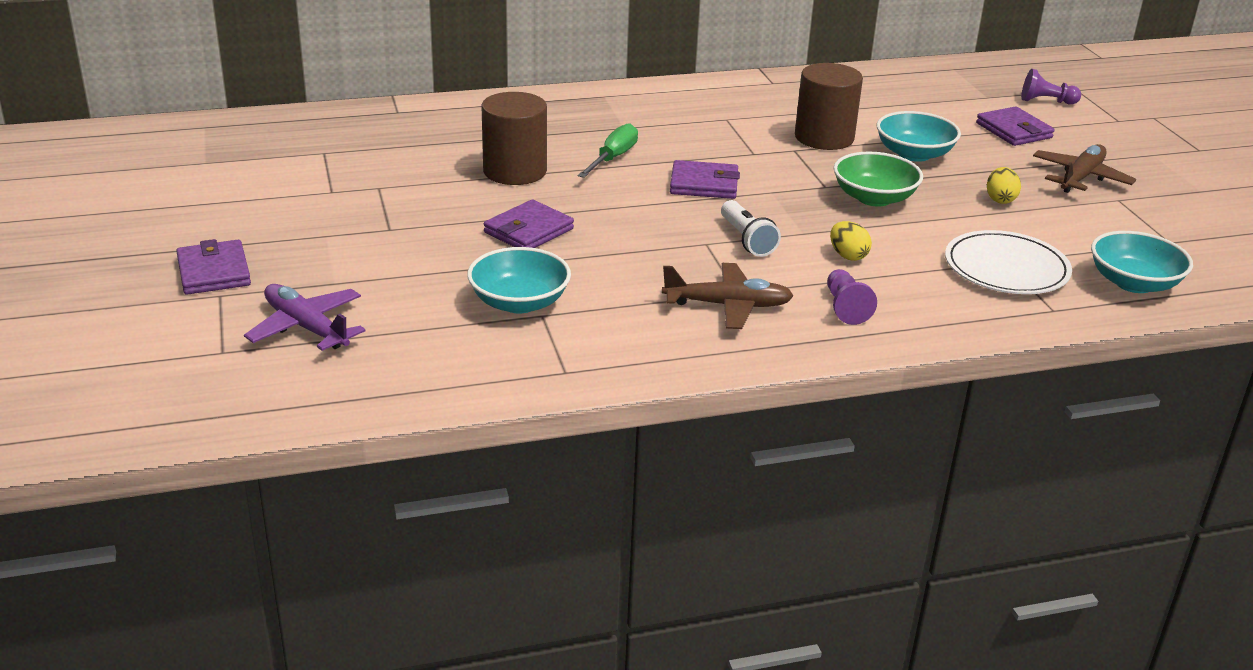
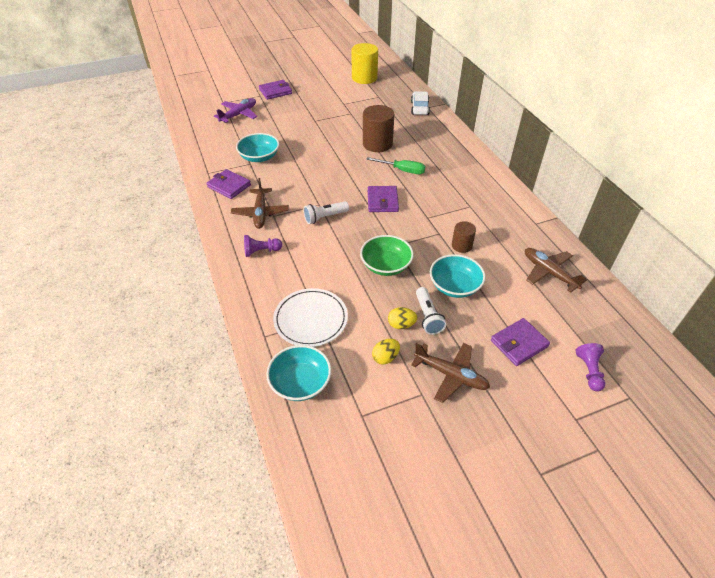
camera: 85 degrees right, 15 degrees up
(225, 159) = (364, 78): none -> yellow cylinder
(397, 119) = (419, 108): none -> white car
(528, 231) = (320, 153): purple wallet -> purple wallet (229, 186)
(824, 137) = (461, 245): brown cylinder -> brown cylinder, size x0.56
(848, 256) = (314, 253): yellow egg -> yellow egg (385, 357)
(879, 92) = (549, 272): none -> brown plane
(979, 179) = (428, 316): none -> white flashlight

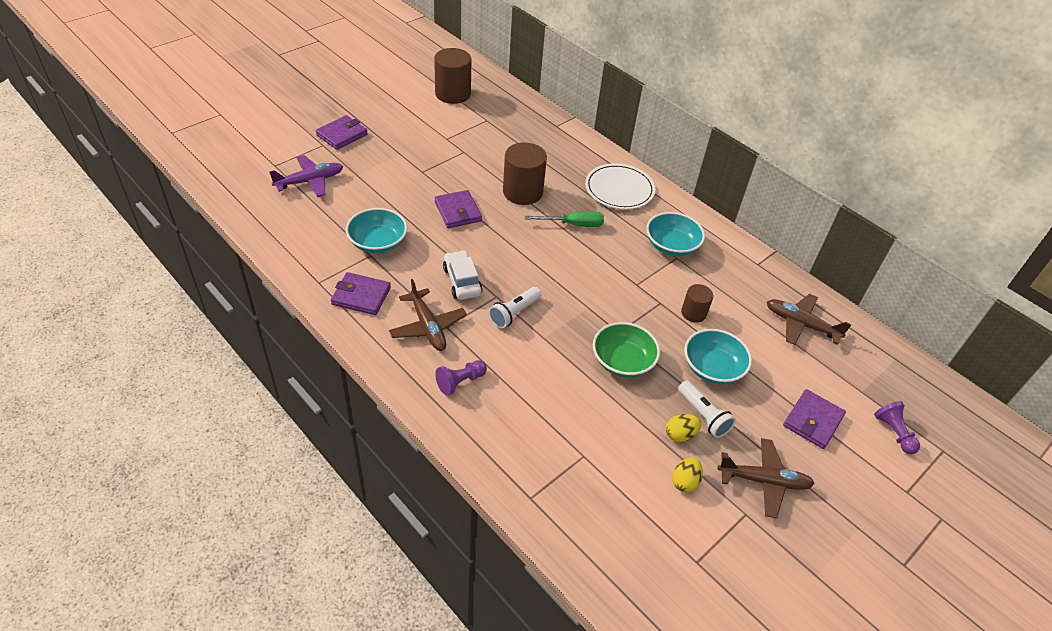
camera: 25 degrees left, 0 degrees up
(239, 115) = (310, 181): purple plane -> purple plane turned 45 degrees clockwise
(300, 382) = (607, 544): turquoise bowl -> turquoise bowl (671, 246)
(310, 319) = (573, 458): white plate -> white plate (619, 189)
(364, 78) = (453, 94): yellow cylinder -> brown cylinder
(382, 201) = (572, 273): purple wallet -> purple wallet (458, 211)
(419, 108) = (547, 129): white car -> white car (462, 281)

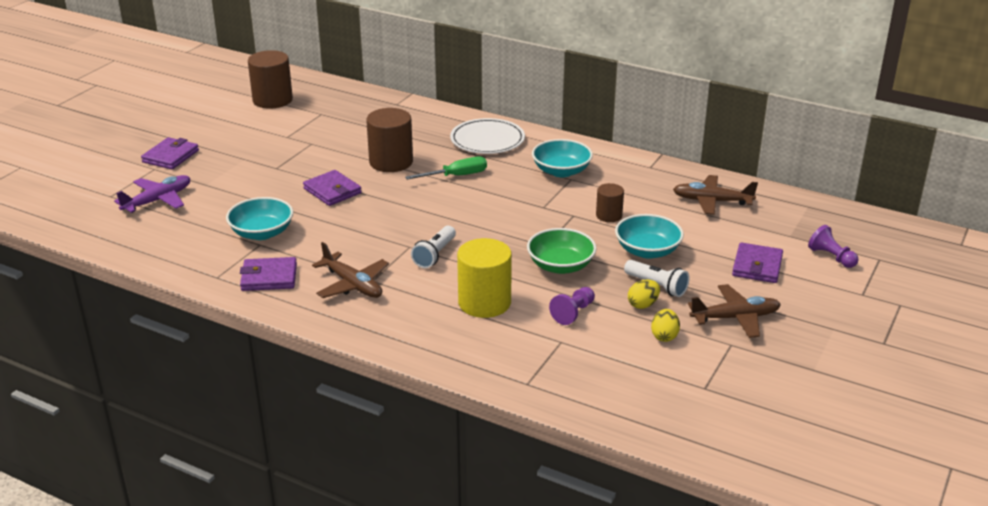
camera: 15 degrees left, 15 degrees down
(460, 382) = (410, 318): purple pawn -> purple pawn (573, 313)
(462, 281) = (368, 243): white car -> none
(534, 385) = (484, 302): none -> yellow cylinder

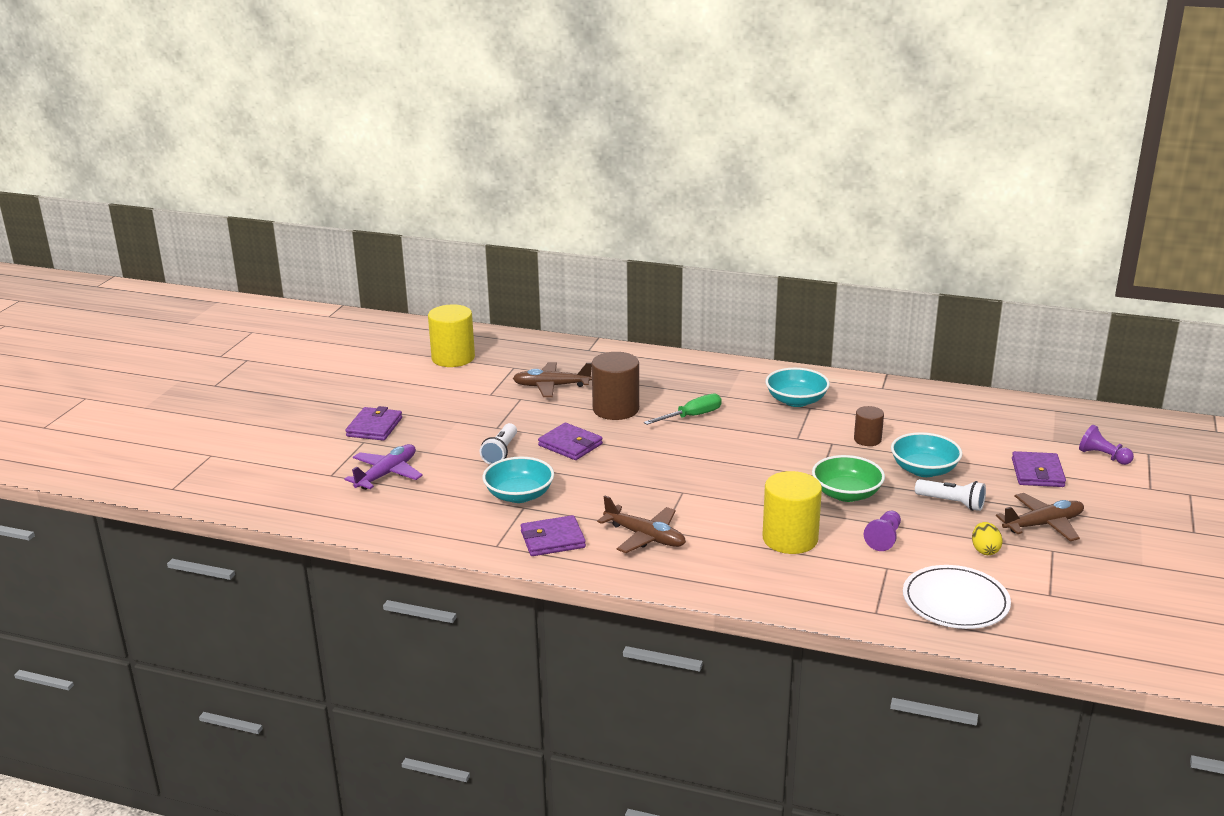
camera: 10 degrees left, 5 degrees down
(272, 100) = (453, 358): brown cylinder -> yellow cylinder
(435, 255) = (713, 497): white flashlight -> white flashlight (501, 452)
(487, 140) = (703, 377): white plate -> white plate (955, 601)
(643, 304) = (947, 522): yellow egg -> none
(712, 201) = (960, 415): brown plane -> brown plane (551, 386)

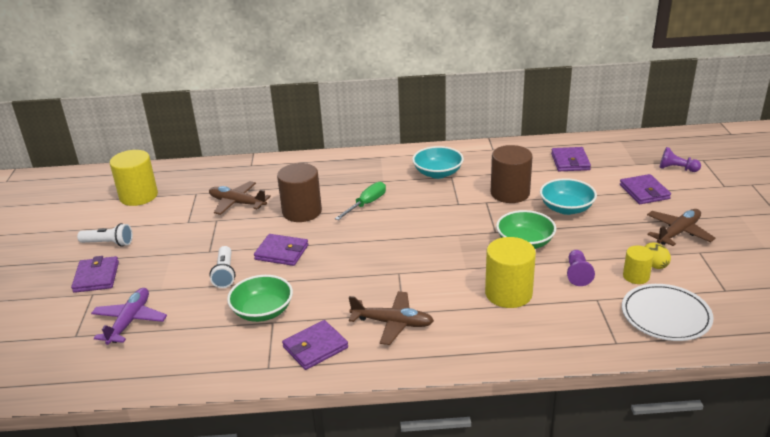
camera: 20 degrees left, 5 degrees up
(519, 495) = (262, 311): turquoise bowl -> green bowl
(551, 386) = (237, 203): brown plane -> brown plane turned 45 degrees clockwise
(867, 439) = (510, 193): brown cylinder -> brown cylinder, size x1.79
(951, 503) = (604, 231): white flashlight -> white flashlight (108, 243)
(952, 556) = (636, 276): none -> yellow cylinder
(969, 421) = (570, 162): none -> purple wallet

